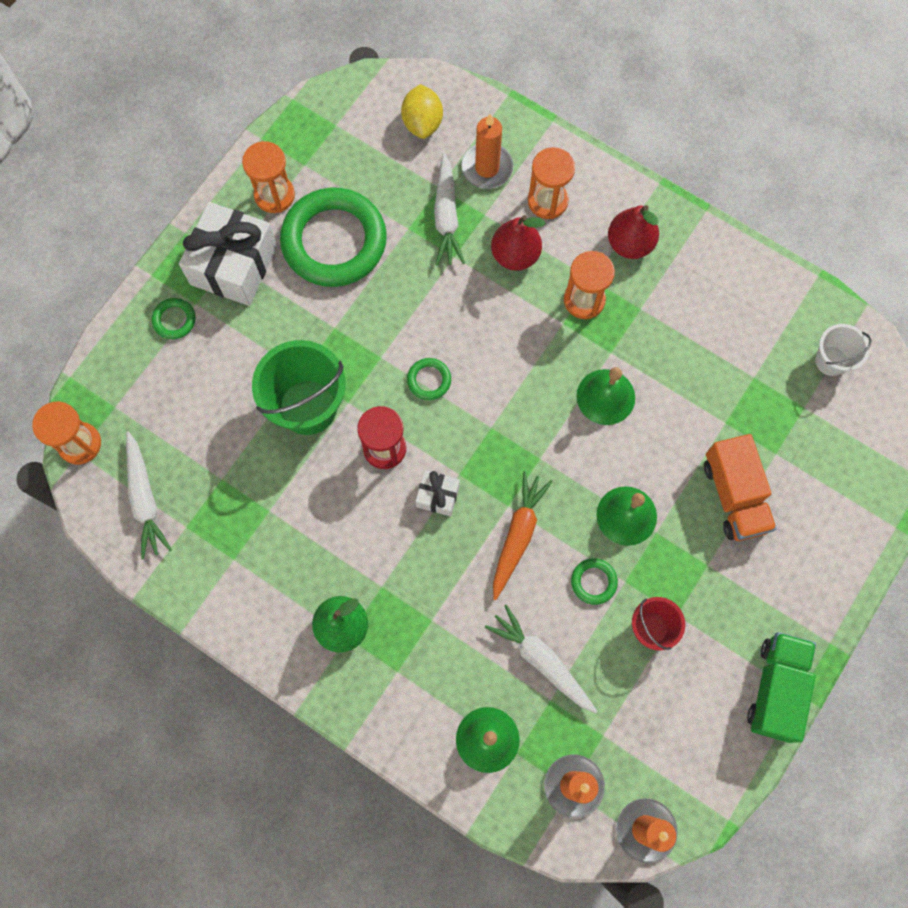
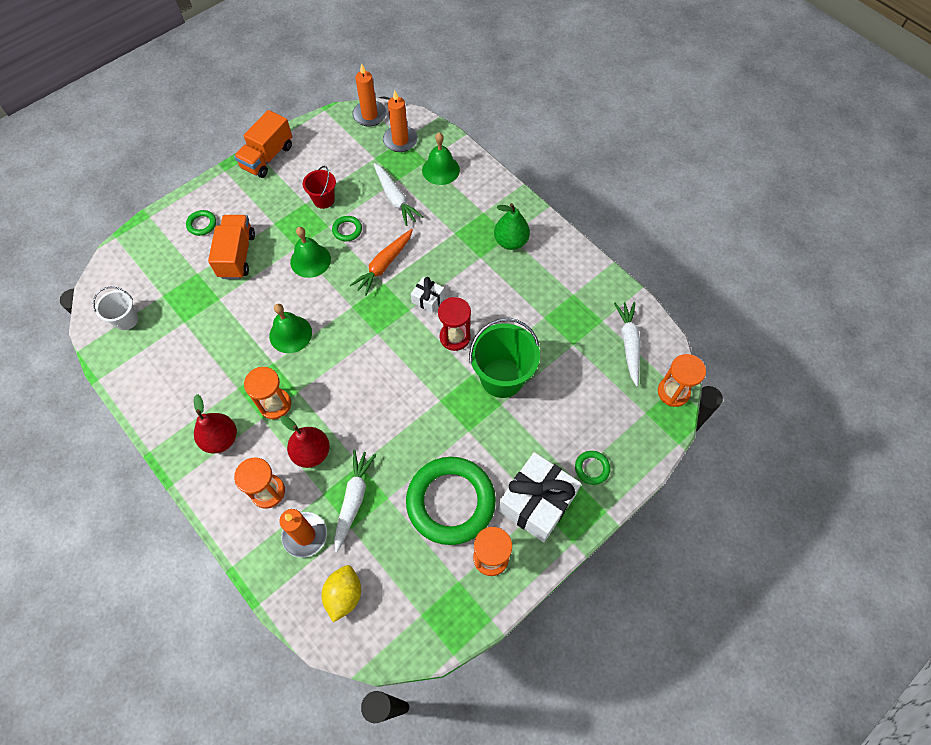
camera: 165 degrees left, 10 degrees down
(429, 380) = (409, 375): green ring -> green ring (202, 224)
(776, 689) = (267, 157): green truck -> orange truck

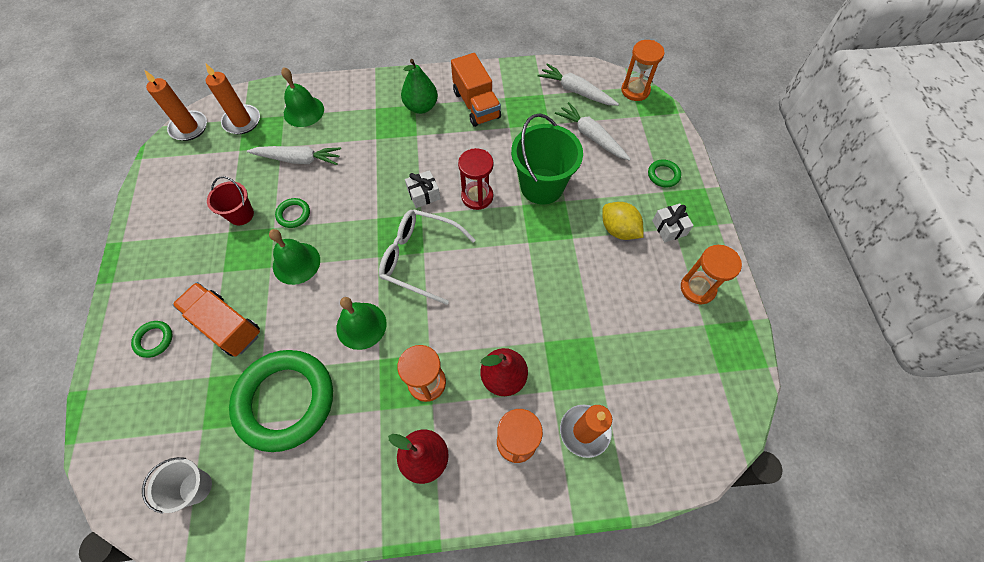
camera: 55 degrees left, 0 degrees up
(267, 157) = (140, 234): orange truck -> orange truck (476, 105)
(344, 595) = (665, 428): yellow lemon -> yellow lemon (618, 230)
(353, 500) = (577, 367): white carrot -> white carrot (591, 137)
(370, 334) = (419, 258): none -> white glasses
(384, 265) = (358, 207): orange carrot -> none
(451, 502) = (629, 289): green ring -> green ring (285, 401)
(537, 502) = (669, 228): white gift -> white gift, size x0.48

